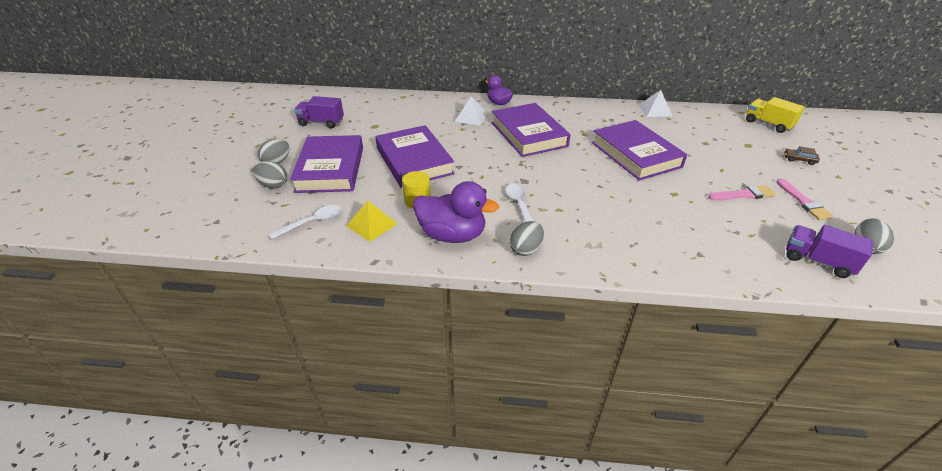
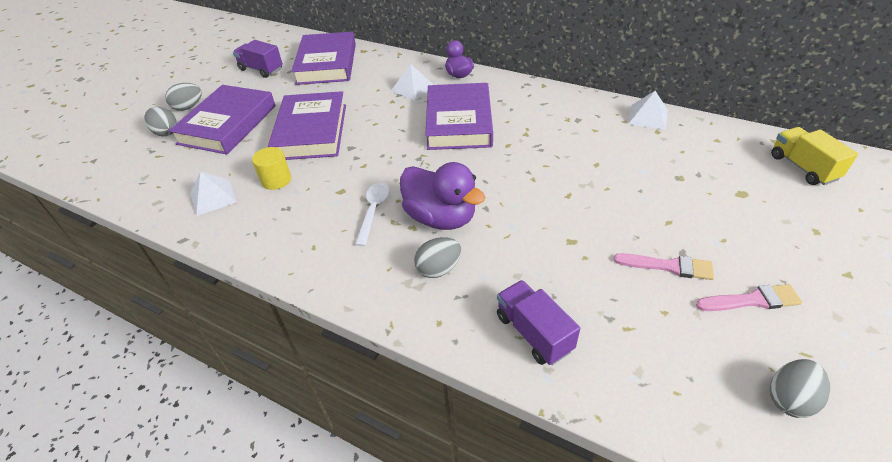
camera: 25 degrees right, 5 degrees up
(312, 222) = (165, 181): white spoon -> none
(371, 225) = (213, 197): yellow pyramid -> white pyramid
(452, 235) = (276, 229): purple duck -> purple duck (441, 217)
(526, 249) = (335, 268): grey egg -> grey egg (438, 269)
(635, 154) = (567, 175): purple book -> purple book (326, 63)
(799, 160) = (804, 233): brown car -> none
(803, 202) = (752, 300): pink brush -> pink brush turned 105 degrees counterclockwise
(817, 261) = (692, 396): purple truck -> purple truck (533, 333)

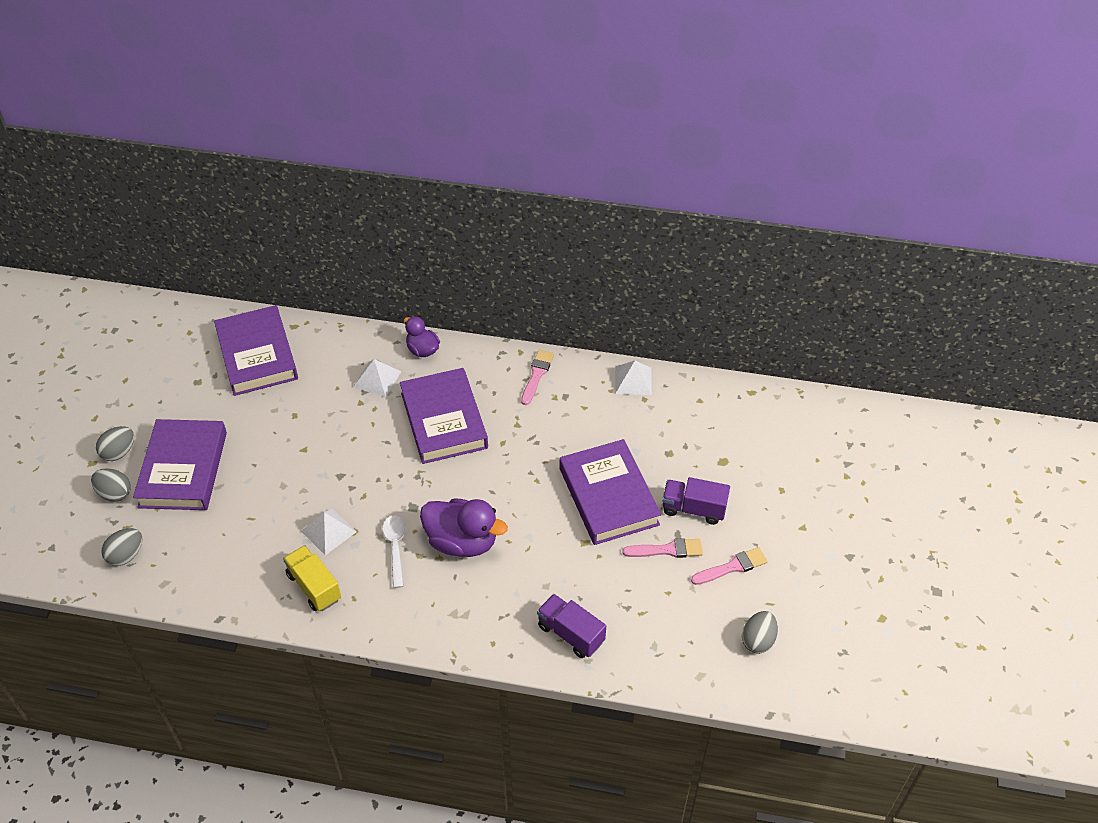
camera: 20 degrees left, 5 degrees up
(213, 197) = (222, 565): white pyramid -> white pyramid (328, 531)
(261, 69) = (178, 377): purple truck -> purple truck (693, 509)
(276, 180) = (279, 532): yellow cylinder -> none
(311, 131) = (287, 462): purple book -> purple book (608, 496)
(438, 269) = (477, 594): grey egg -> grey egg (126, 555)
(554, 102) = (537, 375): none -> pink brush
(802, 167) = (773, 421): yellow truck -> yellow truck (314, 587)

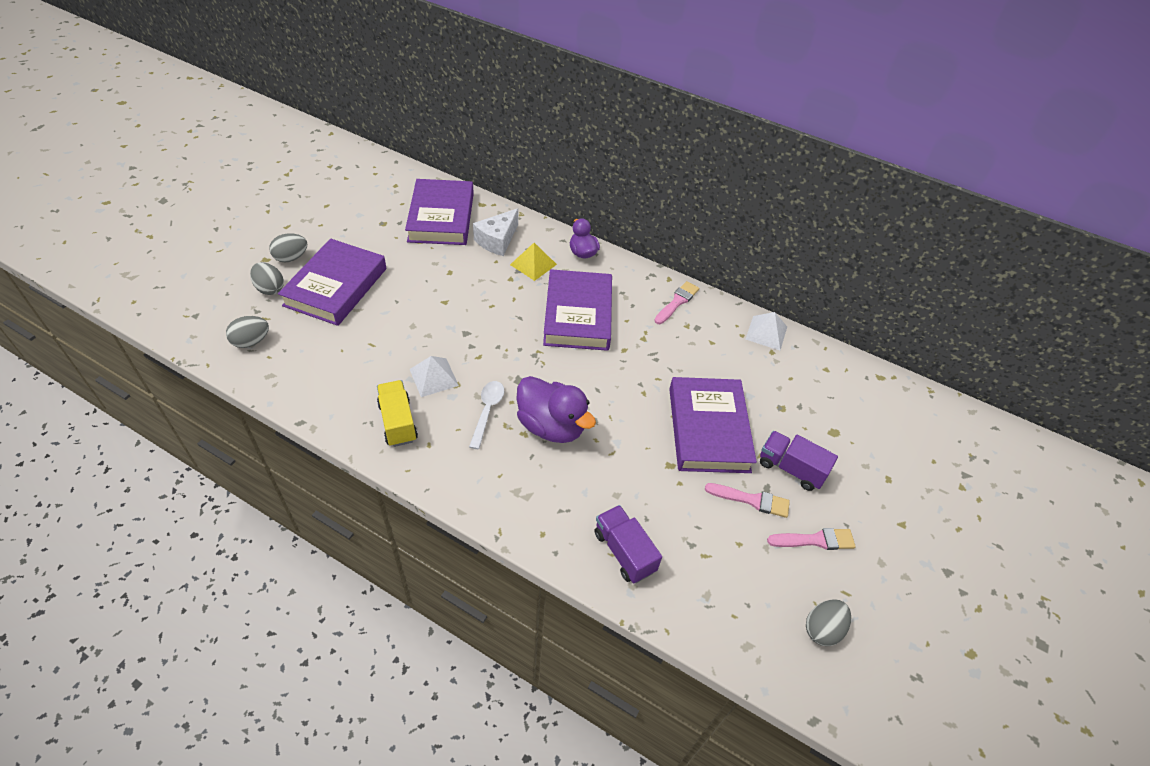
camera: 15 degrees right, 0 degrees up
(328, 363) = (497, 240): none -> white cheese
(377, 379) = (533, 264): white pyramid -> yellow pyramid

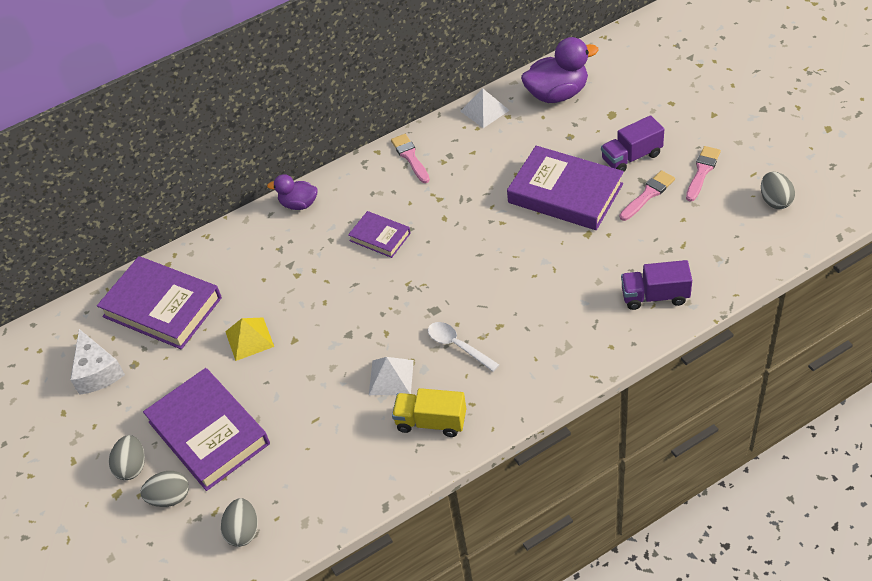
camera: 50 degrees left, 0 degrees up
(497, 240) = (233, 268): white cheese -> white cheese (97, 372)
(533, 264) = (288, 249): yellow pyramid -> yellow pyramid (249, 339)
(551, 426) = (502, 302): purple duck -> purple duck (557, 94)
(578, 315) = (380, 237): purple book -> purple book, size x0.52

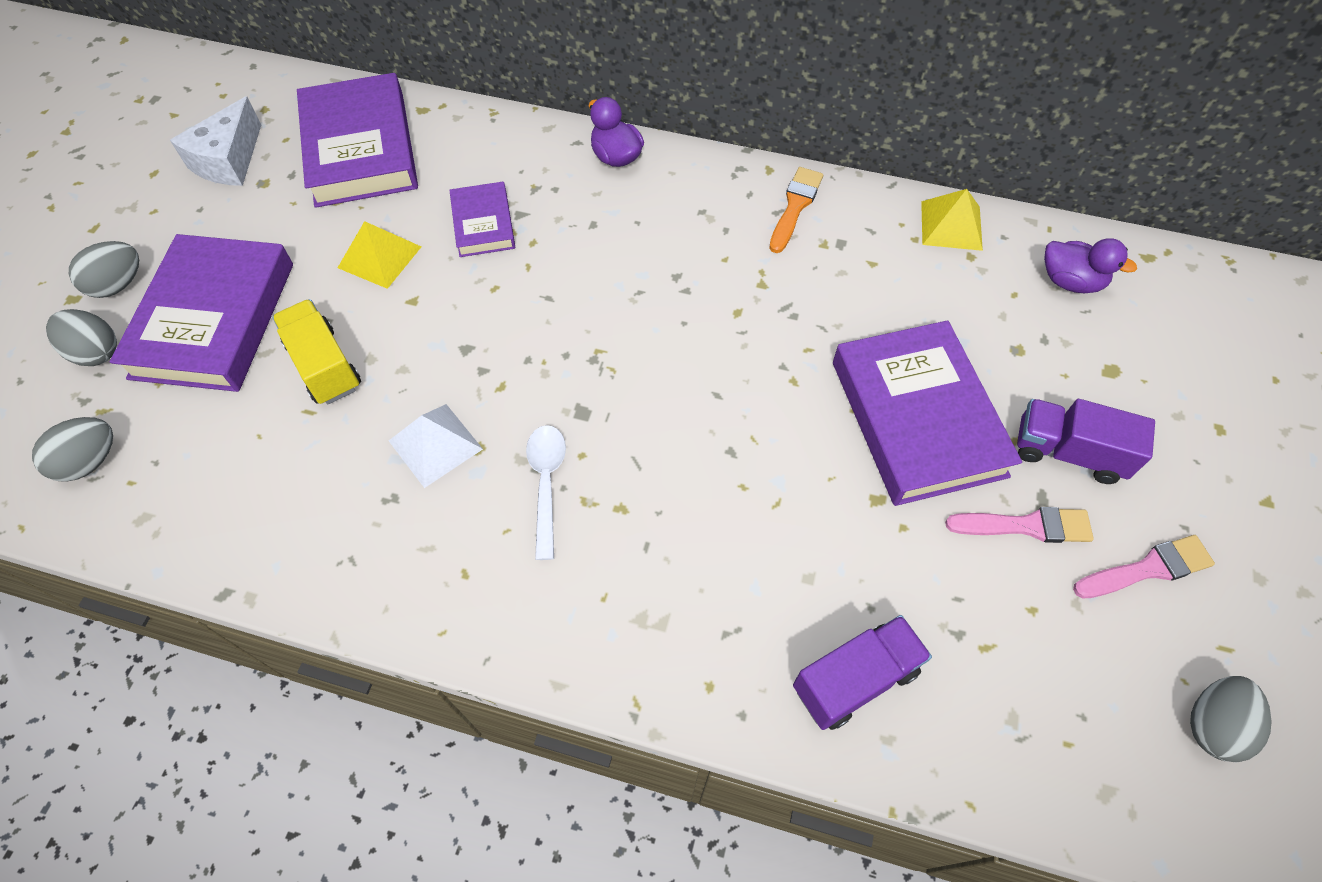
camera: 40 degrees right, 10 degrees up
(380, 237) = (642, 269): purple book -> purple book (483, 224)
(410, 157) = (795, 206): pink brush -> orange brush
(431, 422) = (398, 546): yellow truck -> yellow truck (324, 366)
(484, 110) = (951, 225): white pyramid -> yellow pyramid
(557, 94) = (1070, 281): purple duck -> purple duck, size x0.59
(655, 296) = (855, 679): purple truck -> purple truck turned 105 degrees clockwise

